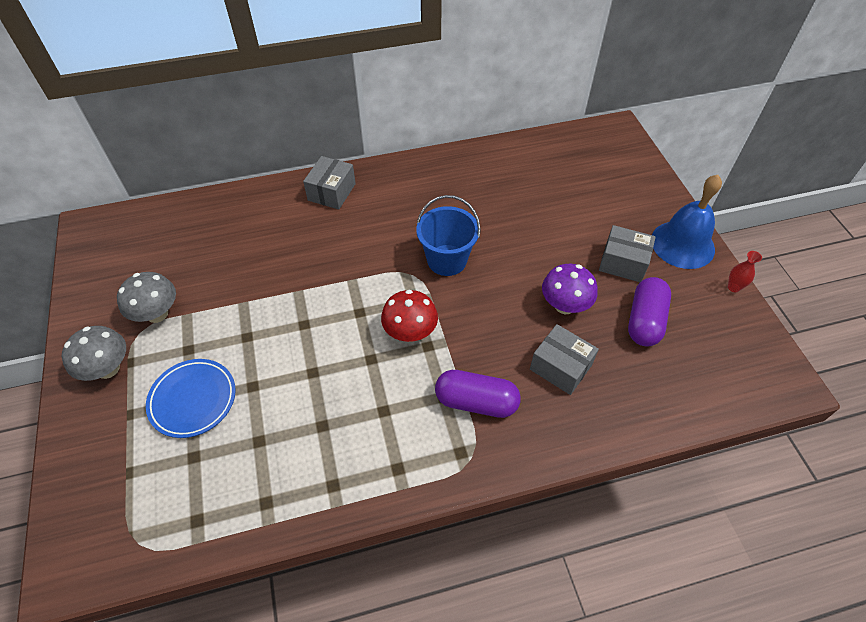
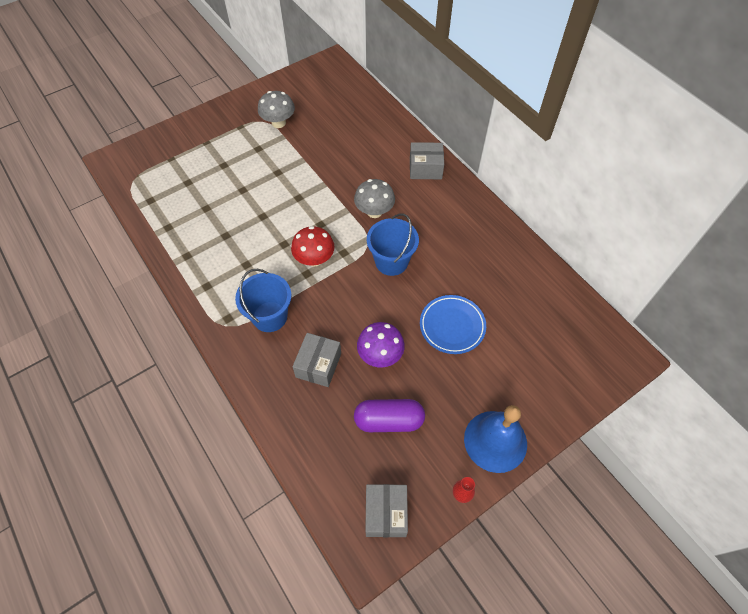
camera: 70 degrees right, 5 degrees up
(108, 368) = (232, 119): grey mushroom -> grey mushroom (374, 212)
(193, 400) = (224, 166): blue plate -> blue plate (452, 326)
(476, 402) = (270, 316): purple capsule -> blue bucket
(623, 263) = (447, 392): grey box -> grey box (386, 513)

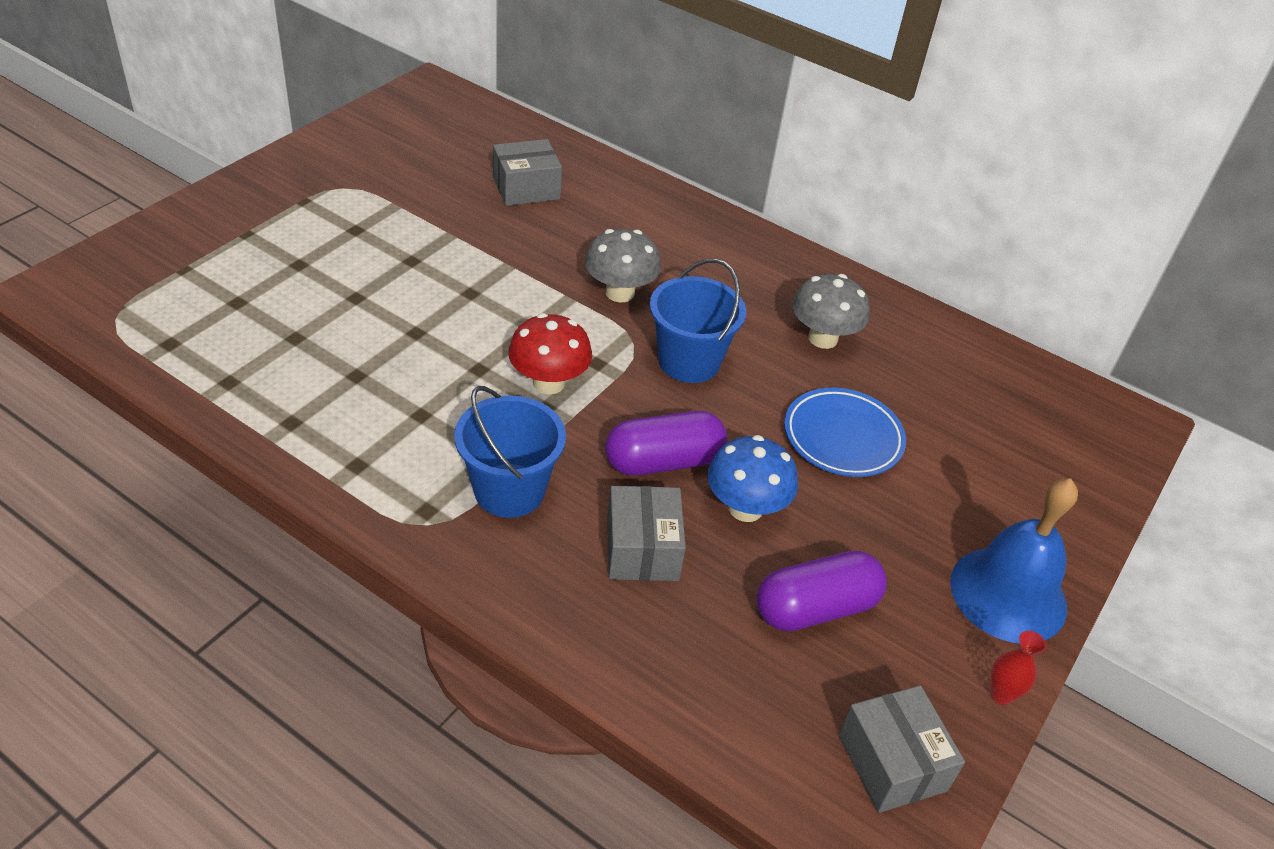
camera: 25 degrees left, 15 degrees down
(278, 123) = (376, 186): grey mushroom -> grey mushroom (823, 338)
(351, 318) = (663, 462): none -> purple capsule
(380, 355) = (745, 508): purple mushroom -> blue mushroom
(425, 168) = (674, 218): grey box -> grey box (526, 188)

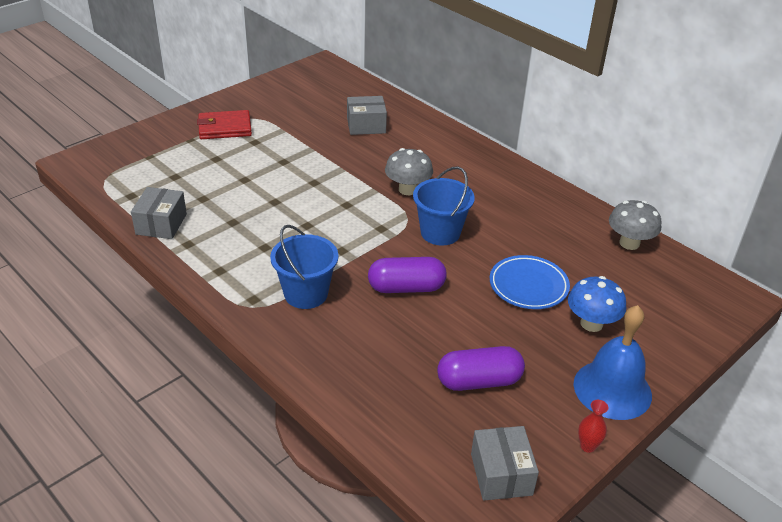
camera: 15 degrees right, 5 degrees down
(299, 208) = (225, 128): none -> red wallet
(549, 383) = (347, 237): red mushroom -> none
(642, 549) = (378, 335): grey box -> grey box (161, 224)
(745, 508) = (451, 320): blue mushroom -> blue mushroom (591, 323)
(823, 338) = (533, 227): grey mushroom -> grey mushroom (629, 243)

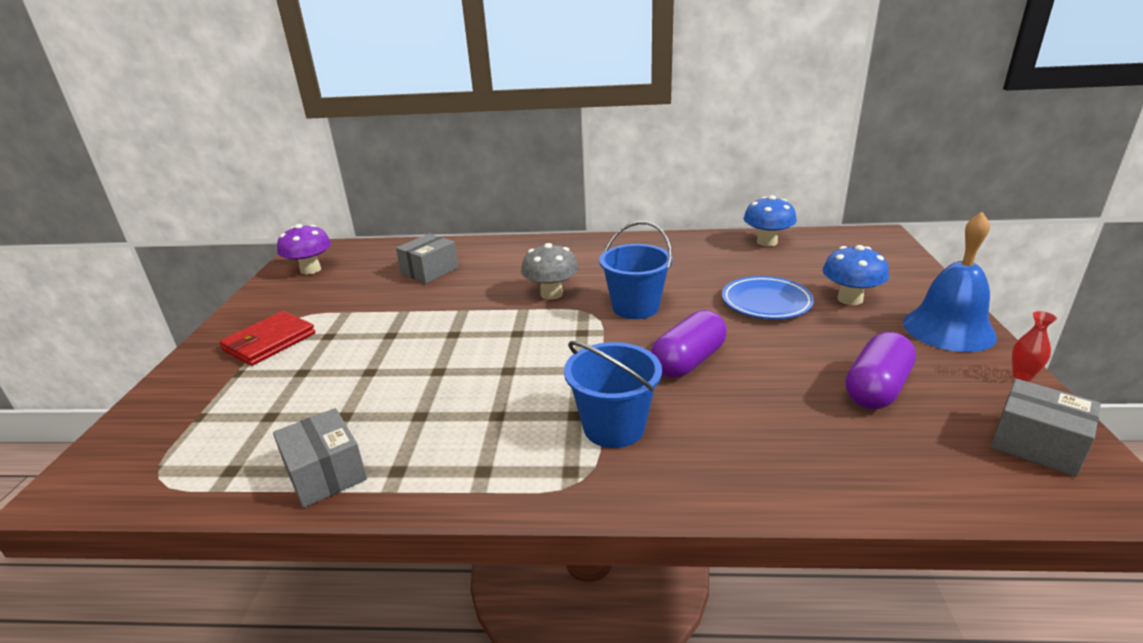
camera: 40 degrees left, 10 degrees down
(304, 83) = (311, 270): none -> purple mushroom
(629, 243) = (767, 242): grey mushroom -> blue mushroom

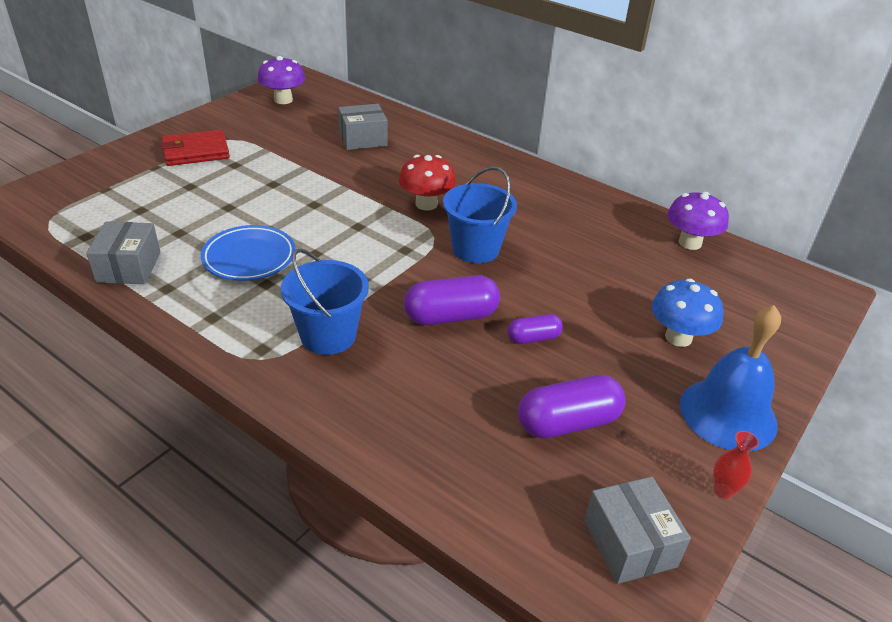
camera: 30 degrees right, 10 degrees up
(551, 294) = (426, 204): grey mushroom -> red mushroom
(766, 302) = (593, 300): blue plate -> blue plate (249, 257)
(767, 242) = (690, 243): blue mushroom -> purple mushroom
(767, 346) = (533, 338): none -> purple capsule

